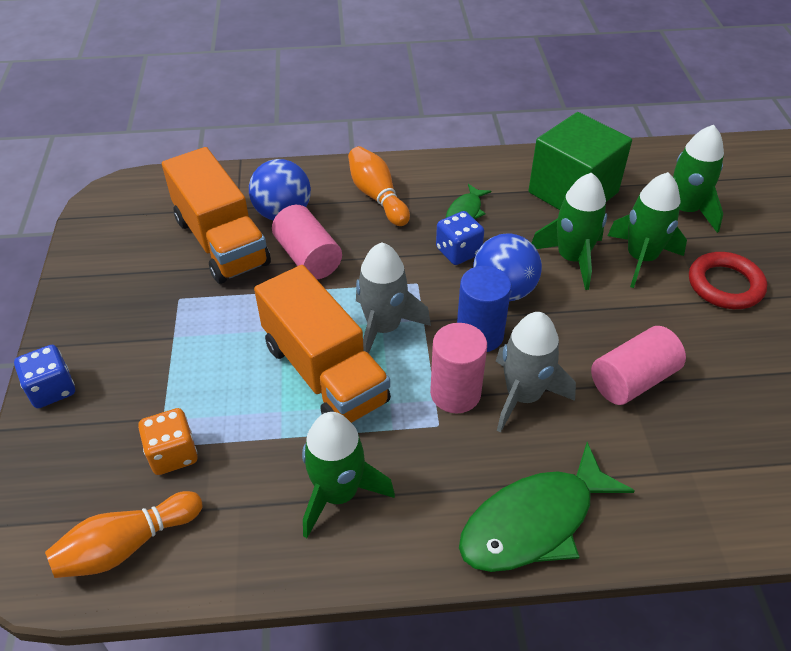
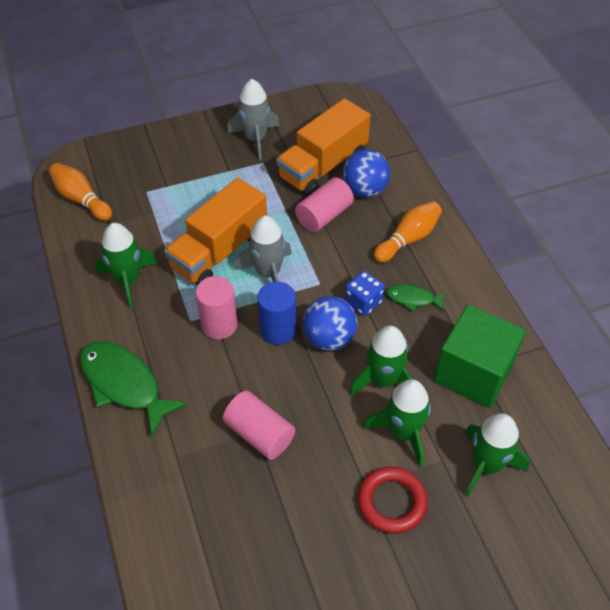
camera: 75 degrees right, 5 degrees up
(52, 389) = (175, 133): blue dice -> none
(173, 454) = (142, 198): orange dice -> none
(523, 396) = (227, 365): grey rocket -> grey rocket (255, 139)

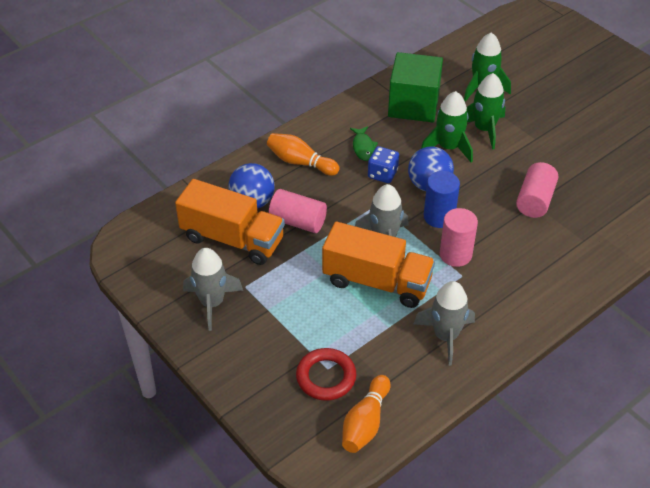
camera: 110 degrees left, 5 degrees down
(124, 384) = (548, 295): green fish -> none
(128, 280) = (445, 336): green rocket -> grey rocket
(392, 502) = (538, 124): red ring -> red ring (326, 377)

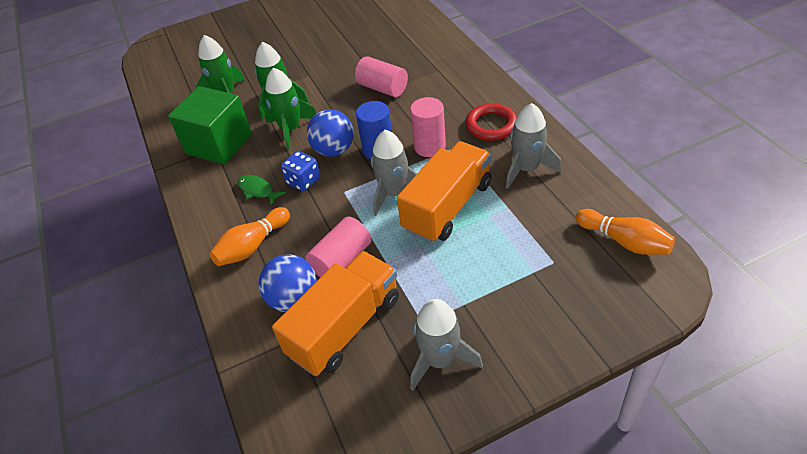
camera: 70 degrees left, 0 degrees up
(326, 377) = (564, 265): red ring -> red ring (491, 125)
(363, 147) = (258, 190): green fish -> green fish turned 150 degrees counterclockwise

